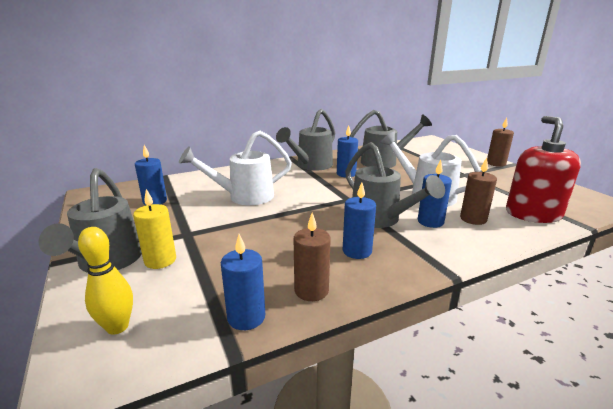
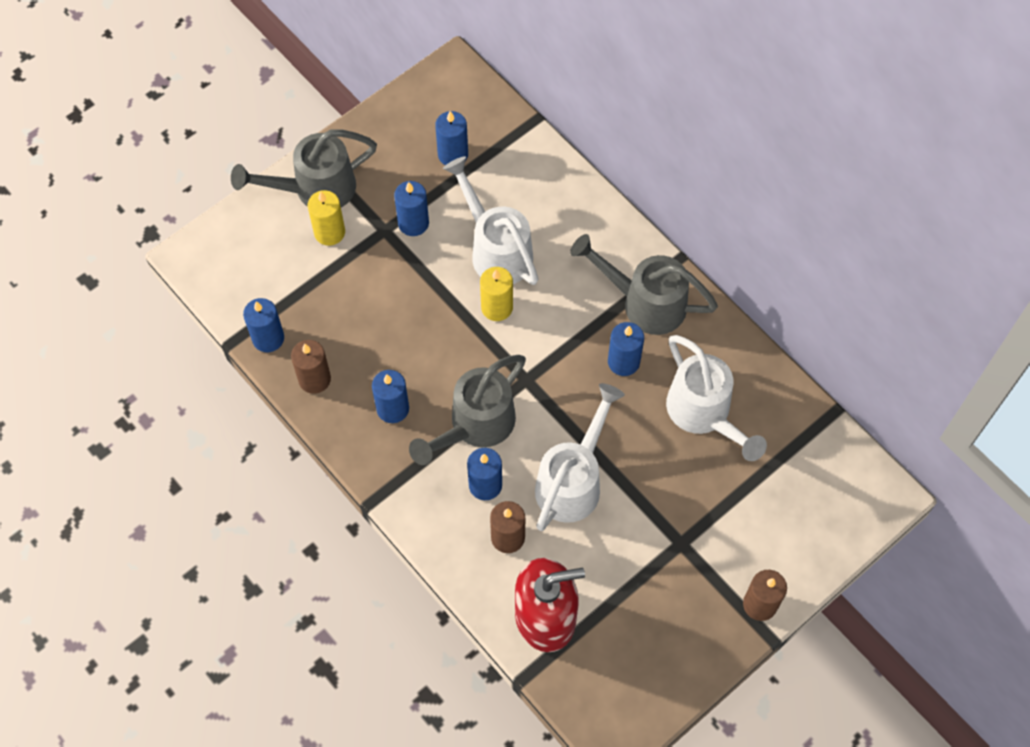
camera: 75 degrees right, 40 degrees up
(117, 327) = (237, 252): yellow bowling pin -> none
(193, 221) = (413, 223): none -> blue candle
(288, 201) = (497, 307): none -> yellow candle
(384, 162) = (704, 414): grey watering can -> white watering can

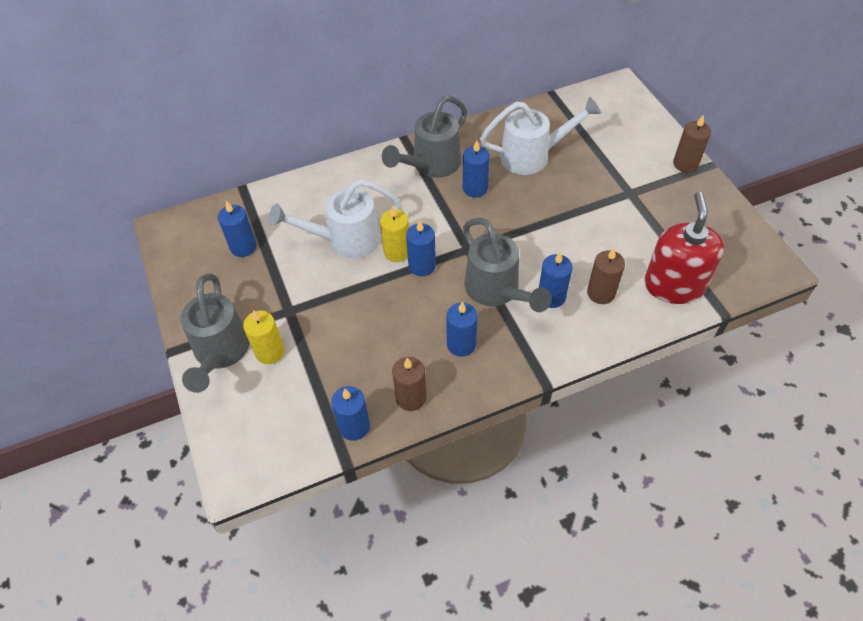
camera: 70 degrees left, 10 degrees down
(413, 223) = (293, 289): blue candle -> blue candle (422, 266)
(573, 481) = (564, 241): white watering can -> none

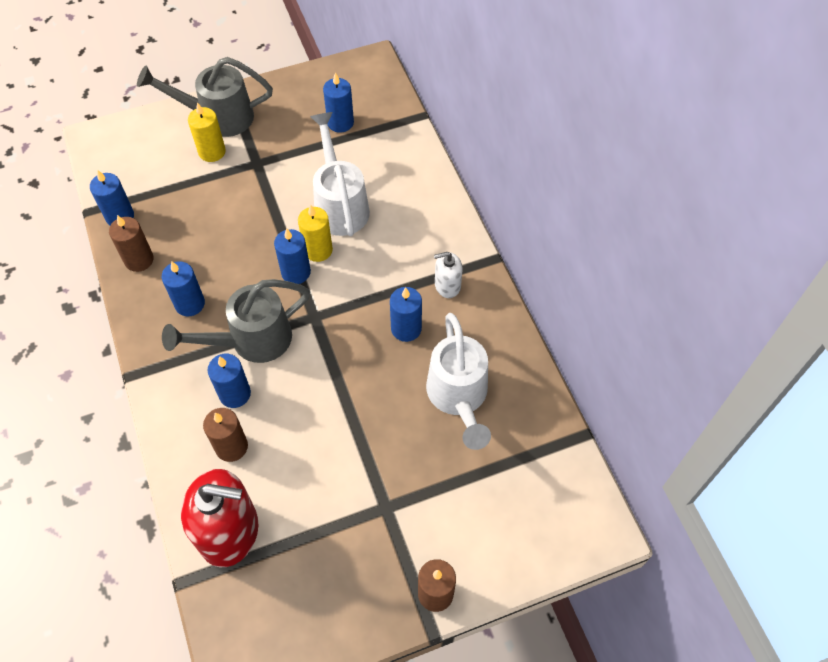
camera: 90 degrees right, 5 degrees up
(431, 165) = (447, 285): grey watering can -> white soap dispenser

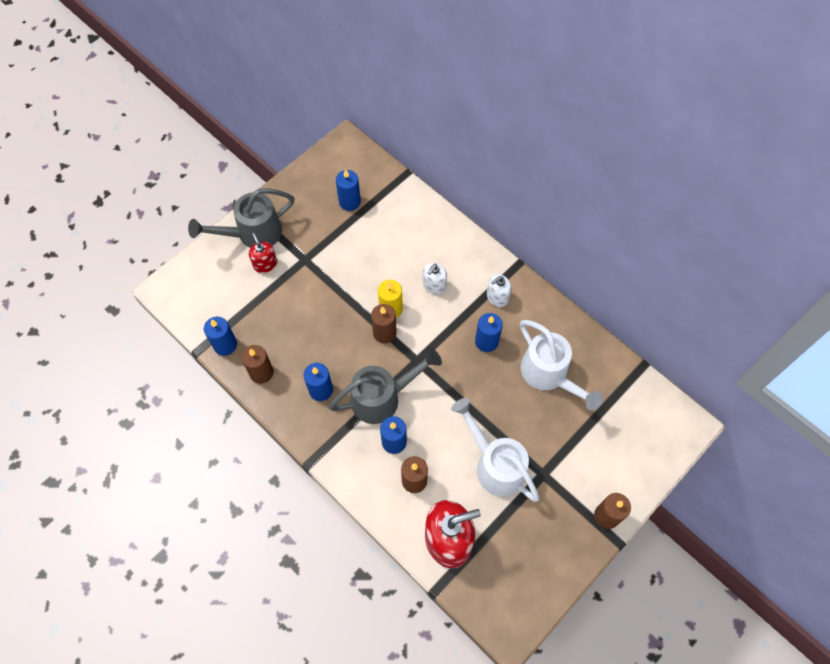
camera: 25 degrees left, 5 degrees up
(212, 152) = (265, 264): yellow candle -> red soap dispenser
(251, 341) = (383, 398): grey watering can -> grey watering can turned 150 degrees counterclockwise
(296, 272) = (384, 333): blue candle -> brown candle
(340, 205) = (386, 267): white watering can -> white watering can (495, 464)
(382, 244) = (434, 285): none -> white soap dispenser

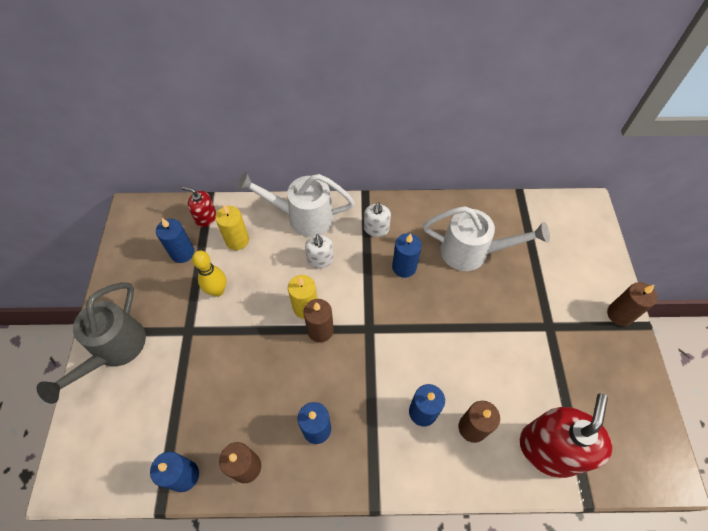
camera: 45 degrees left, 5 degrees down
(265, 264) = (153, 366): red soap dispenser -> red soap dispenser (206, 217)
(347, 248) = (217, 291): none -> yellow bowling pin
(383, 398) = (375, 384): grey watering can -> none
(393, 223) = (237, 240): none -> yellow candle
(495, 464) = (512, 353): white watering can -> white watering can (303, 217)

